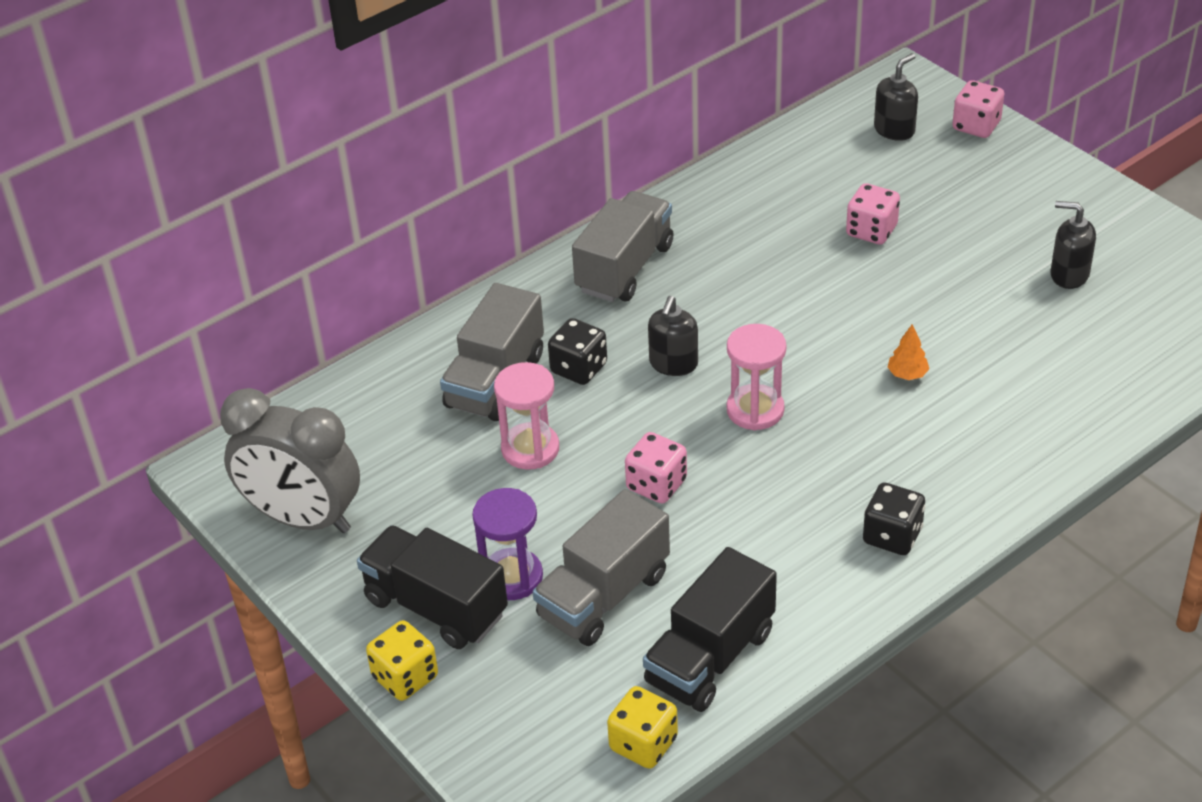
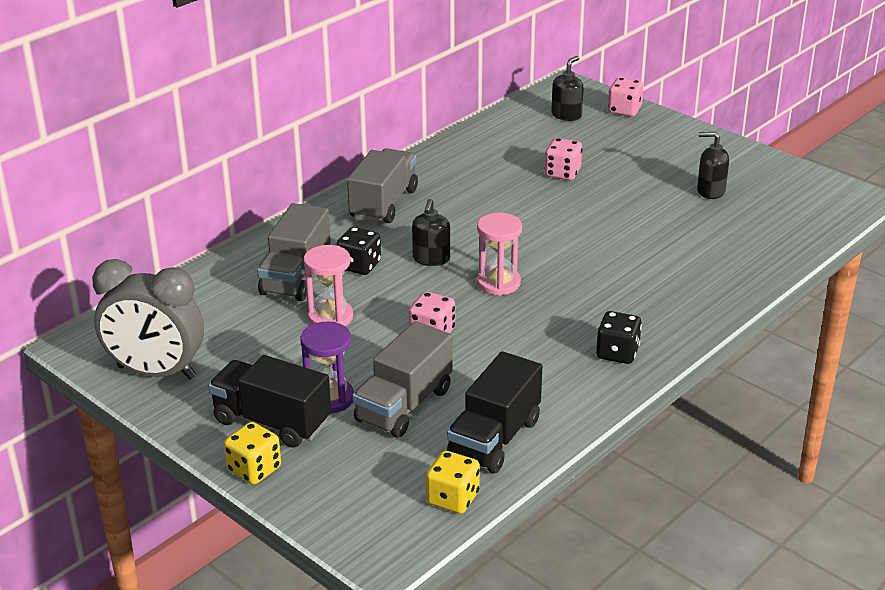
camera: 10 degrees left, 10 degrees down
(907, 374) = (607, 255): orange tree -> none

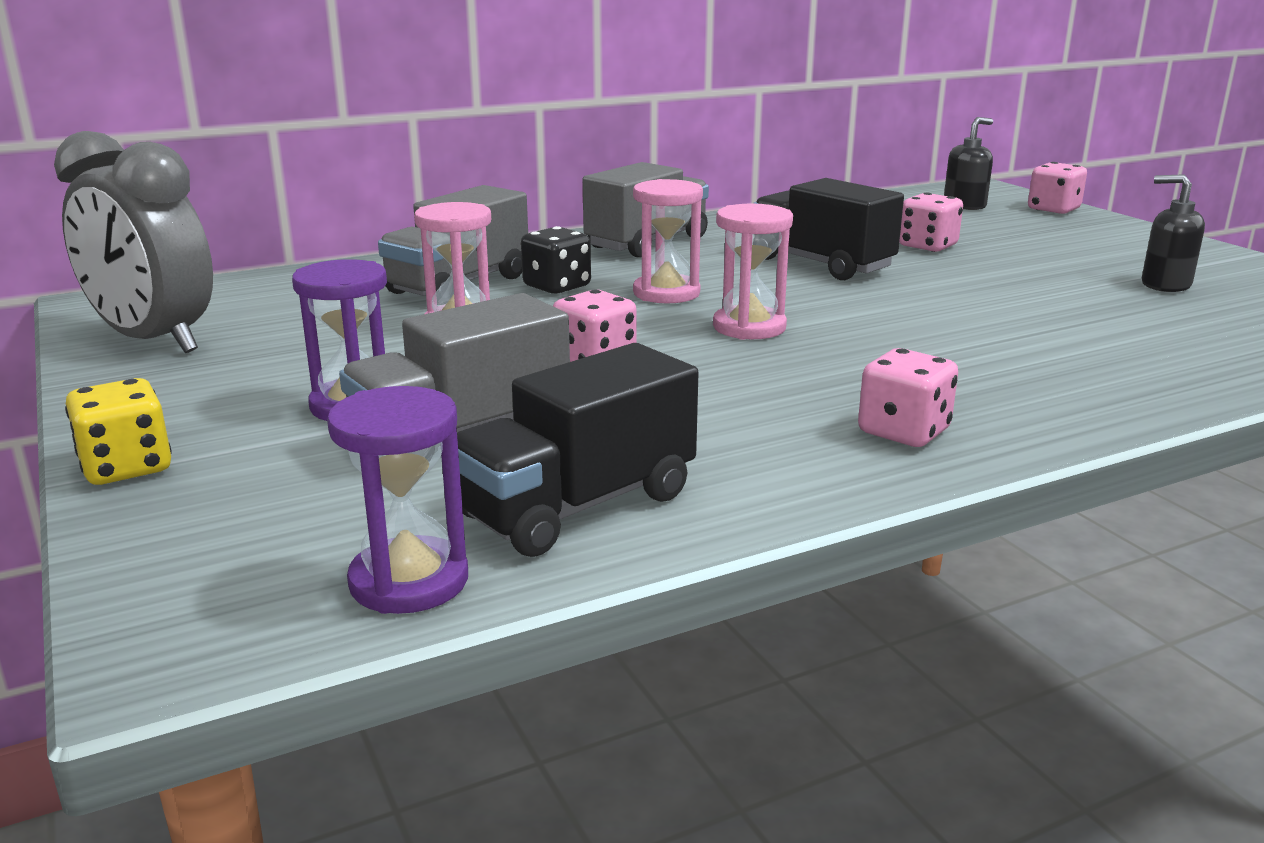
camera: 20 degrees right, 10 degrees down
(272, 422) = (233, 416): black truck -> black truck (821, 264)
(431, 259) = (666, 293): black soap dispenser -> pink hourglass
(453, 498) = (409, 581): yellow dice -> purple hourglass
(617, 353) = (903, 432): black dice -> pink dice

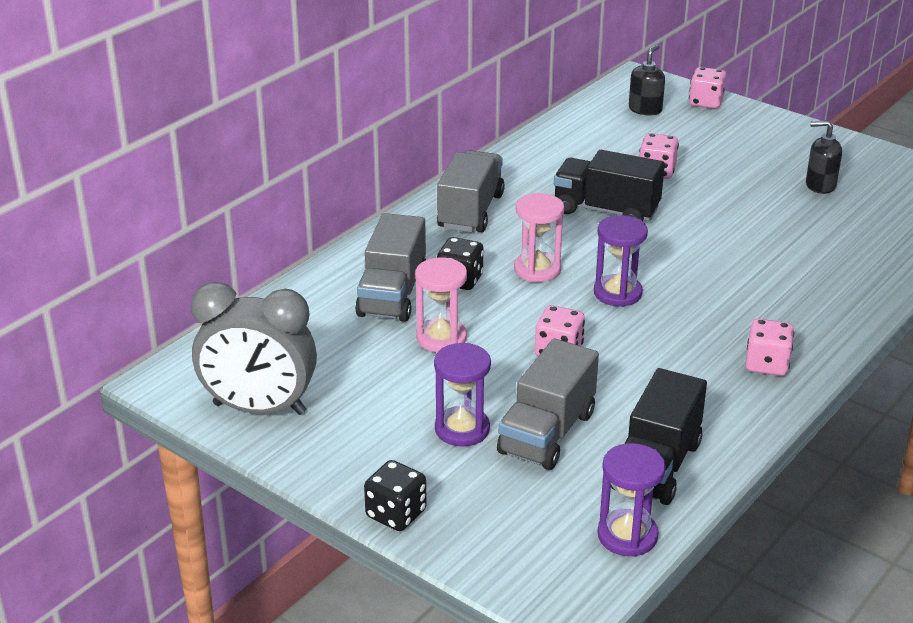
camera: 25 degrees left, 10 degrees up
(126, 467) = (396, 514): yellow dice -> black dice
(749, 327) = (617, 293): pink hourglass -> purple hourglass

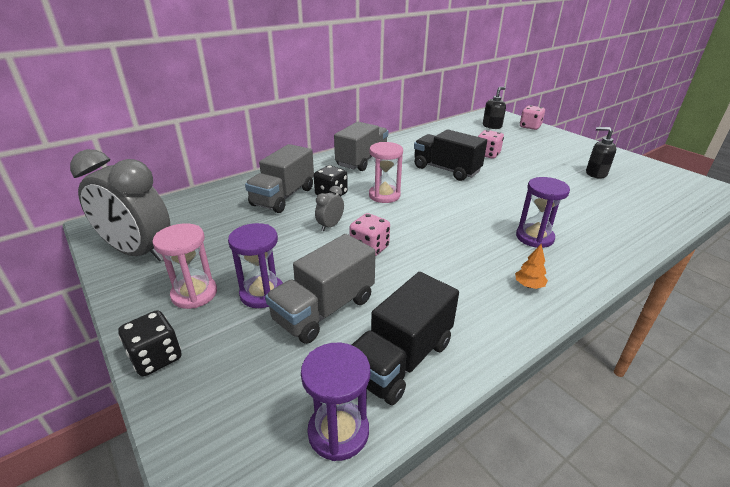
camera: 15 degrees right, 0 degrees up
(441, 338) = (294, 227): pink hourglass -> pink hourglass (194, 294)
(489, 329) = (330, 226): none -> grey clock
(617, 293) = (431, 217): purple hourglass -> purple hourglass (534, 237)
(766, 364) = (529, 285): pink dice -> orange tree

